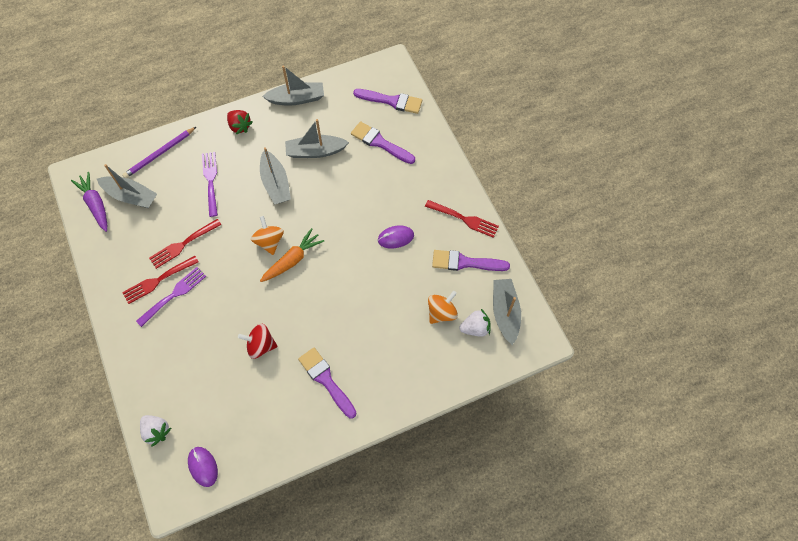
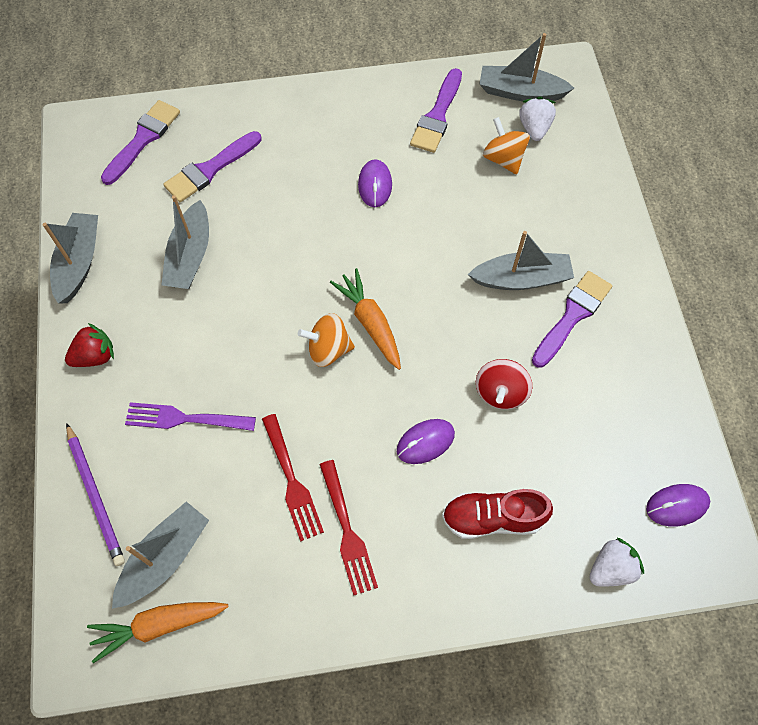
camera: 75 degrees left, 0 degrees up
(95, 204) = (158, 625): purple carrot -> orange carrot
(174, 295) = (381, 509): purple fork -> none
(178, 357) = (492, 518): none -> red shoe
(219, 309) = (425, 442): none -> purple mouse
(275, 183) = (227, 322): grey boat -> grey boat (521, 279)
(326, 380) = (572, 315): purple brush -> purple brush turned 150 degrees clockwise
(464, 219) = (372, 101): red fork -> none

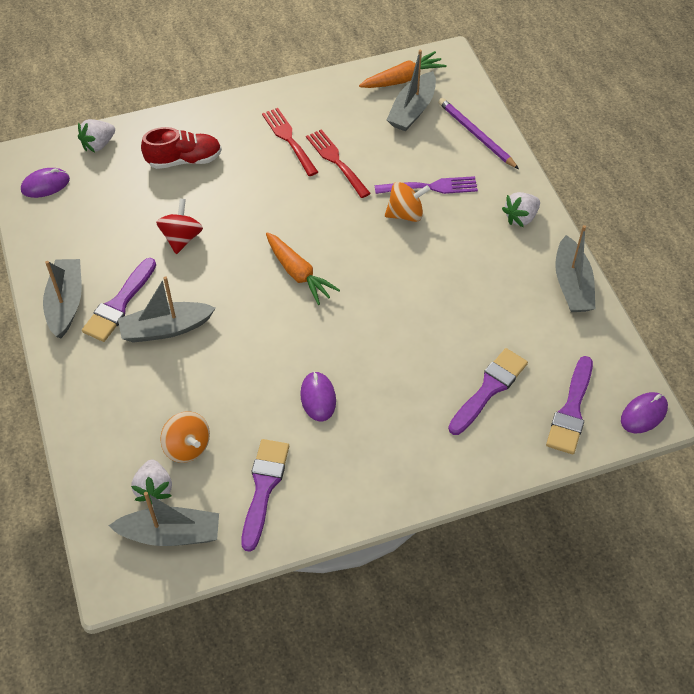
camera: 170 degrees right, 10 degrees down
(95, 356) = (520, 217): red strawberry -> white strawberry
(190, 256) = (475, 305): grey boat -> grey boat (66, 303)
(328, 349) = (330, 249): orange spinning top -> orange spinning top (405, 214)
(425, 442) = (239, 197): purple mouse -> purple mouse (643, 414)

